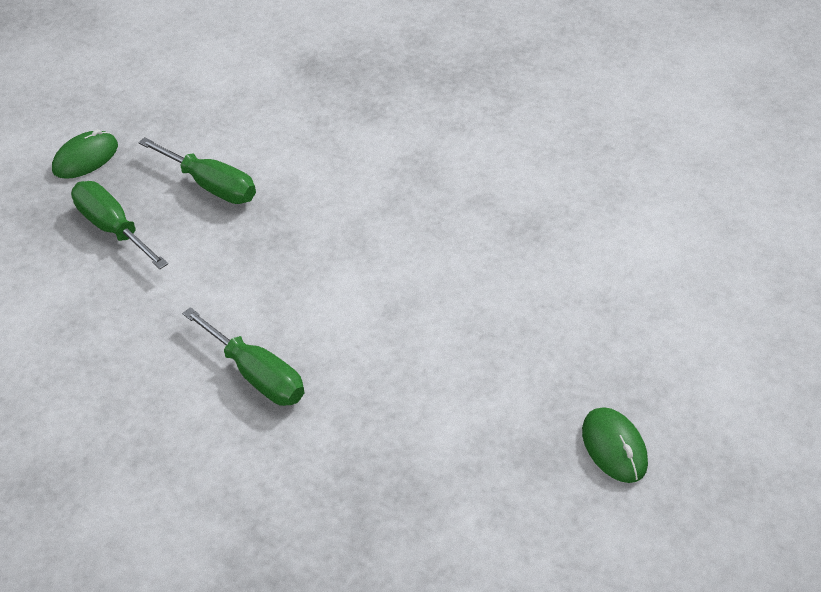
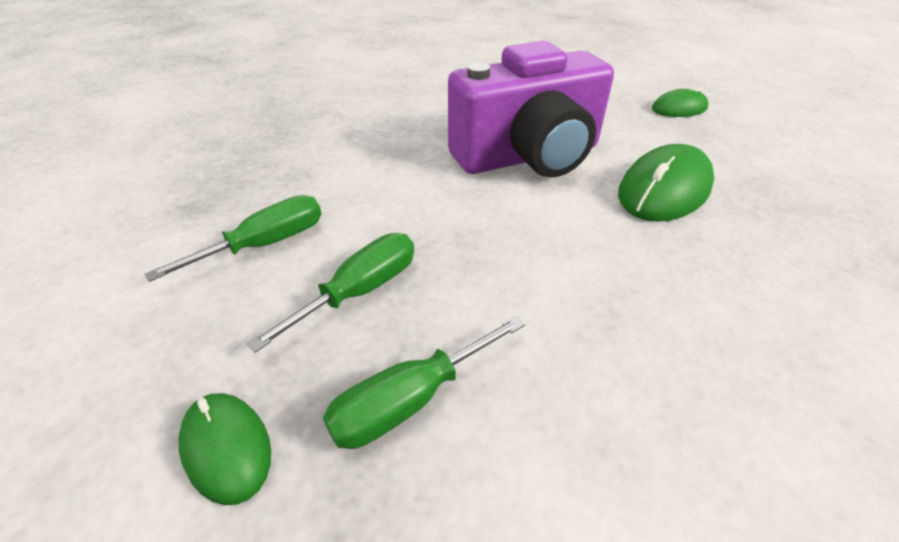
camera: 85 degrees left, 5 degrees down
(257, 375) = (660, 261): green screwdriver -> green screwdriver (266, 244)
(382, 396) = (664, 190): none -> green mouse
(436, 278) = (528, 156): none -> purple camera

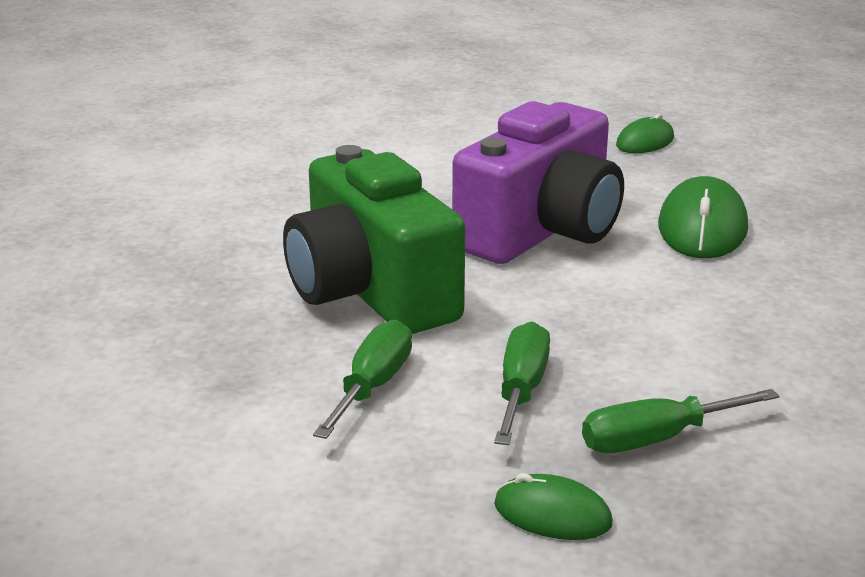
camera: 30 degrees left, 15 degrees down
(359, 168) = (370, 292): none -> green camera
(410, 400) = (656, 439): green screwdriver -> green screwdriver turned 45 degrees clockwise

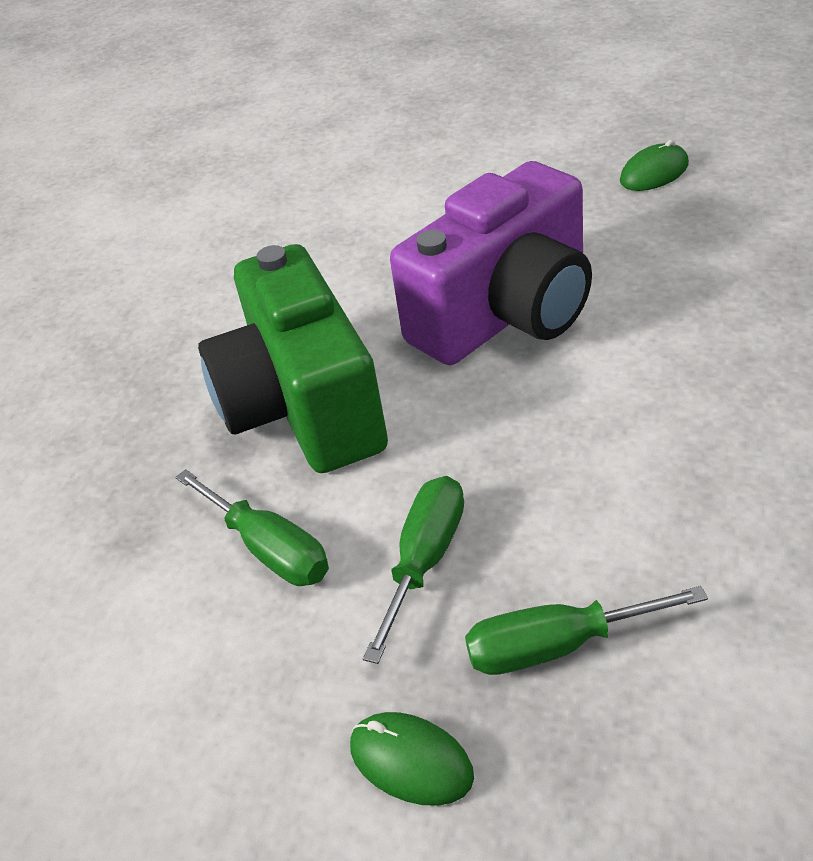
camera: 15 degrees right, 15 degrees up
(372, 386) = (269, 549): green screwdriver -> green screwdriver turned 105 degrees clockwise
(702, 227) = (688, 306): green mouse -> none

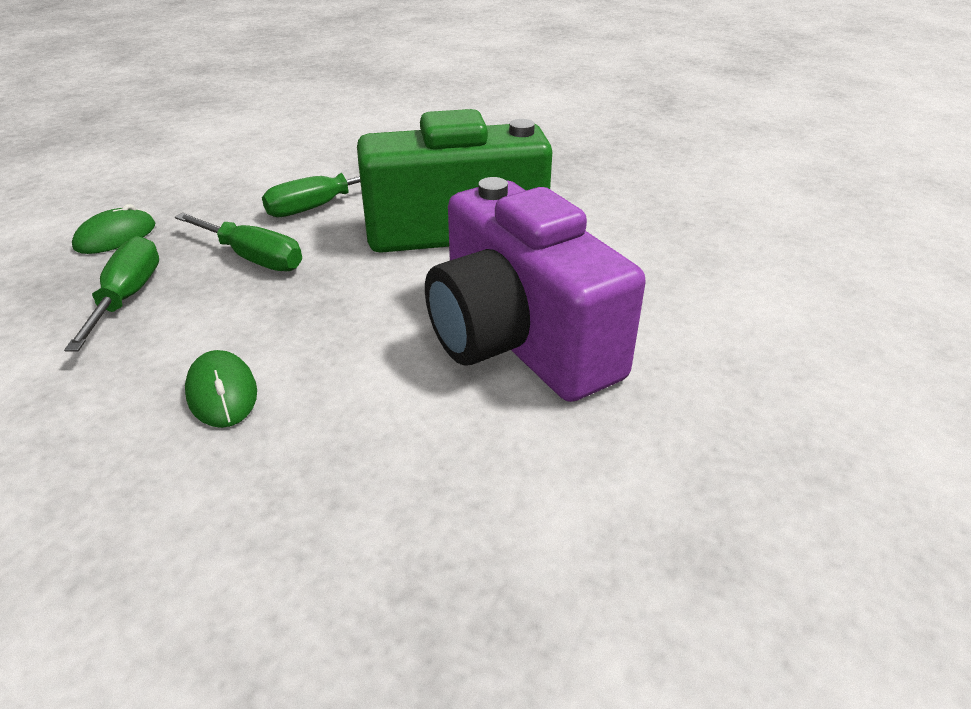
camera: 95 degrees right, 5 degrees down
(654, 173) = (809, 543): green mouse -> green mouse (222, 393)

